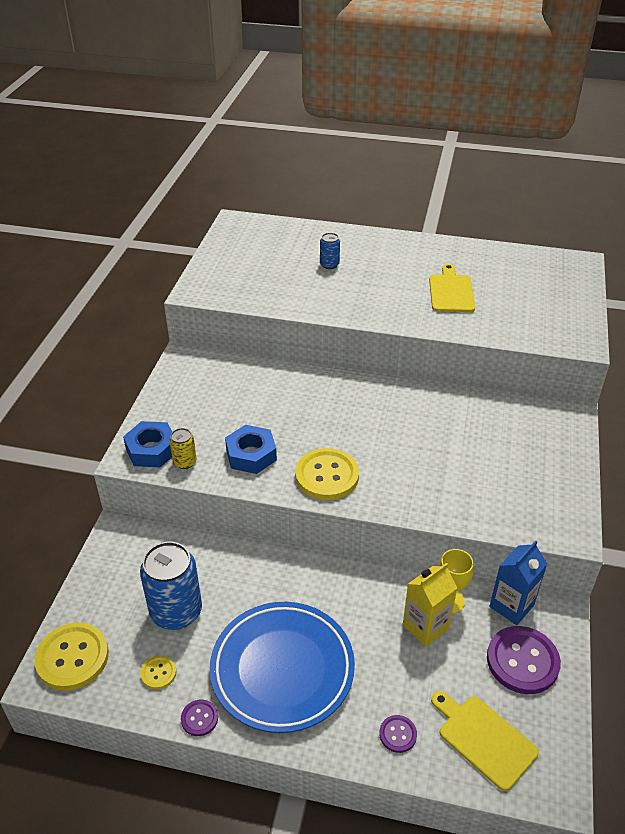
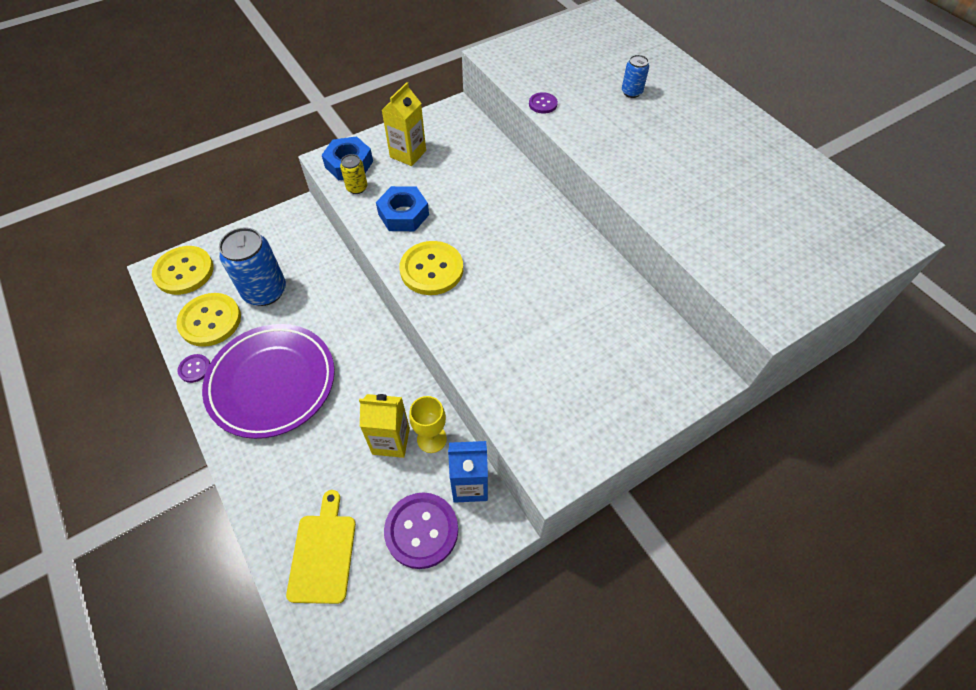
camera: 45 degrees right, 15 degrees up
(158, 673) = (210, 321): yellow button -> yellow button, size x2.04
(191, 411) = (408, 154): none -> yellow carton
(282, 669) = (272, 383): blue plate -> purple plate
(398, 734) = (278, 492): purple button -> purple button (543, 104)
(451, 292) = (709, 181): yellow cutting board -> none

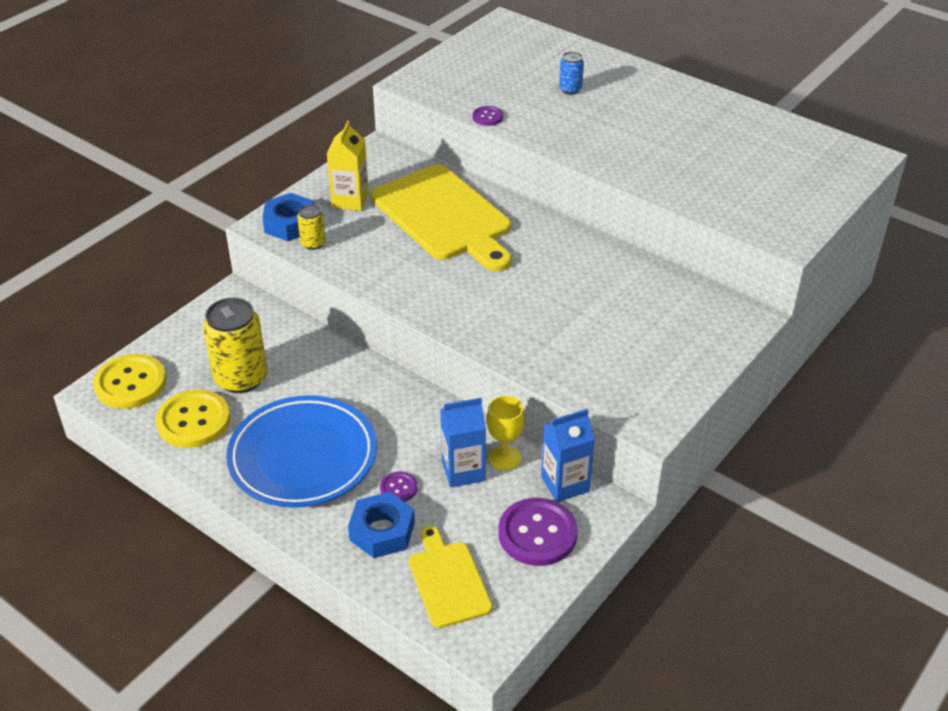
camera: 20 degrees left, 15 degrees down
(195, 369) = (205, 468): purple button -> purple button (398, 488)
(265, 291) = (241, 378): blue can -> yellow can
(272, 383) = (303, 457): purple plate -> blue plate
(391, 441) = (463, 471): yellow carton -> blue carton
(403, 214) = (379, 256): blue nut -> blue nut (382, 531)
(431, 269) = (439, 296): yellow button -> none
(476, 189) = (444, 216): none -> yellow cutting board

